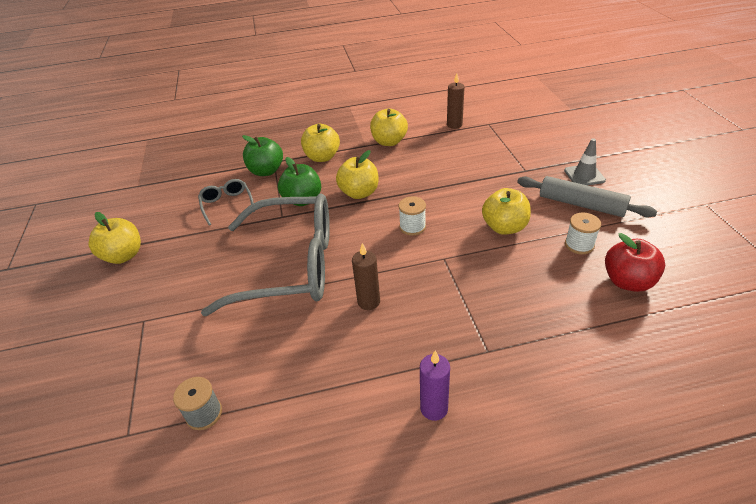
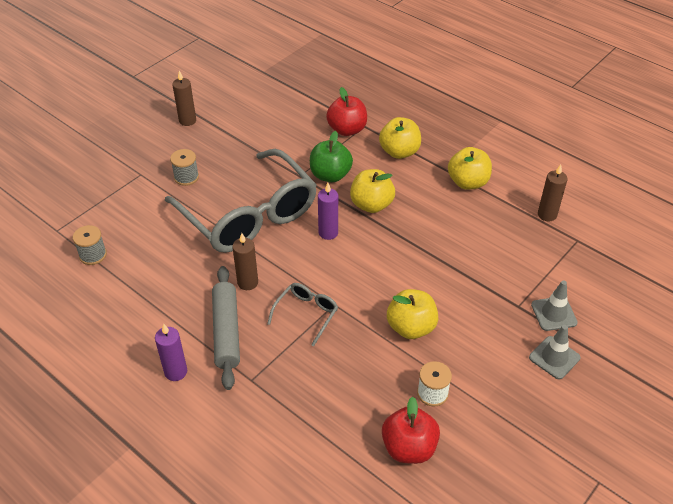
camera: 50 degrees right, 5 degrees up
(123, 256) = (187, 121): yellow apple -> brown candle
(192, 287) = (186, 177): none -> grey spool
(227, 204) = (285, 135): grey glasses -> grey glasses (306, 314)
(266, 171) = (347, 130): green apple -> red apple
(363, 228) = (328, 233): none -> purple candle
(412, 227) = (357, 264): white spool -> none
(545, 159) = (554, 314): none -> grey traffic cone
(581, 204) = (499, 372): grey rolling pin -> grey rolling pin (227, 331)

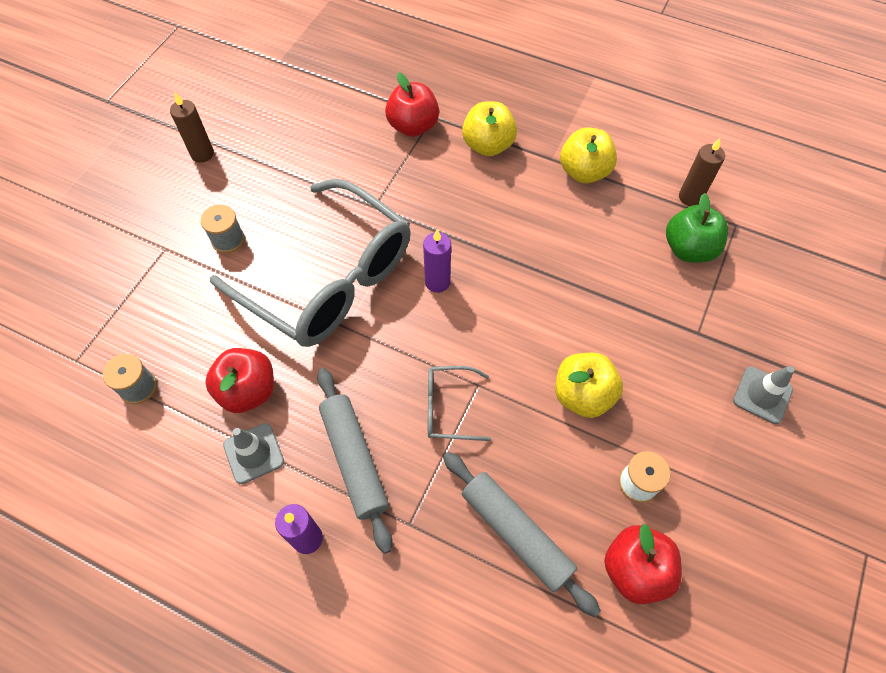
camera: 15 degrees left, 15 degrees up
(167, 273) = (248, 391): none -> red apple
(247, 282) = (358, 380): brown candle -> none
(306, 314) = (448, 408): grey glasses -> grey glasses turned 105 degrees counterclockwise
(327, 404) = (516, 534): none -> grey rolling pin
(330, 175) = (413, 197): green apple -> green apple (688, 249)
(371, 205) = (478, 229): yellow apple -> none
(554, 314) = (742, 334): grey traffic cone -> grey traffic cone (253, 453)

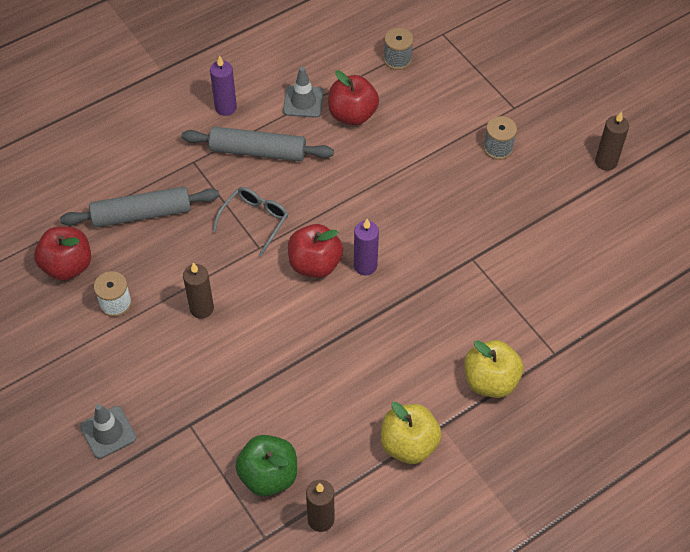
camera: 120 degrees right, 5 degrees down
(329, 279) = (416, 197): grey glasses -> none
(413, 126) = (551, 331): red apple -> red apple (315, 264)
(582, 395) = (201, 308): yellow apple -> brown candle

